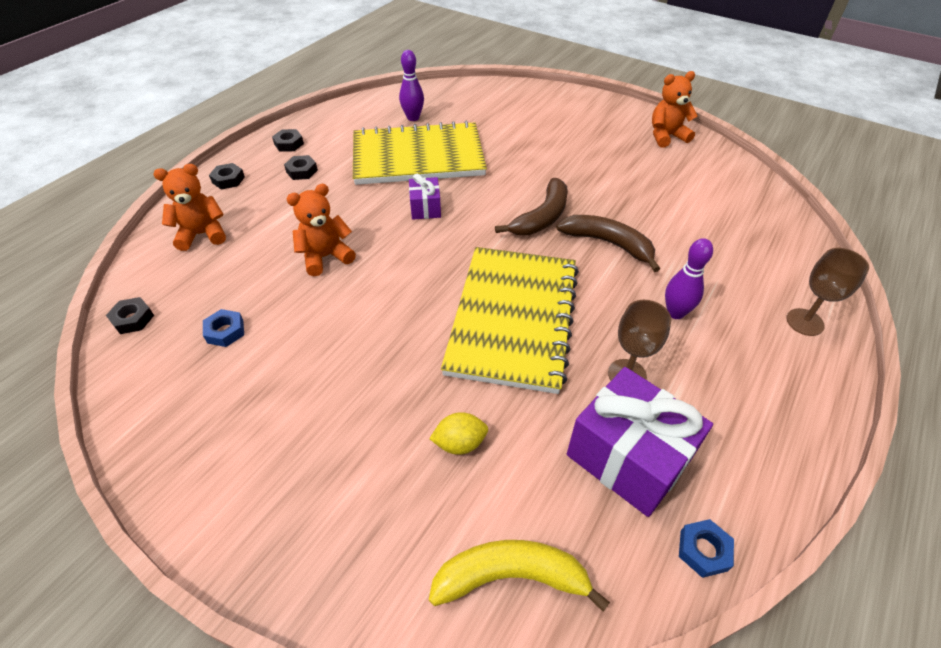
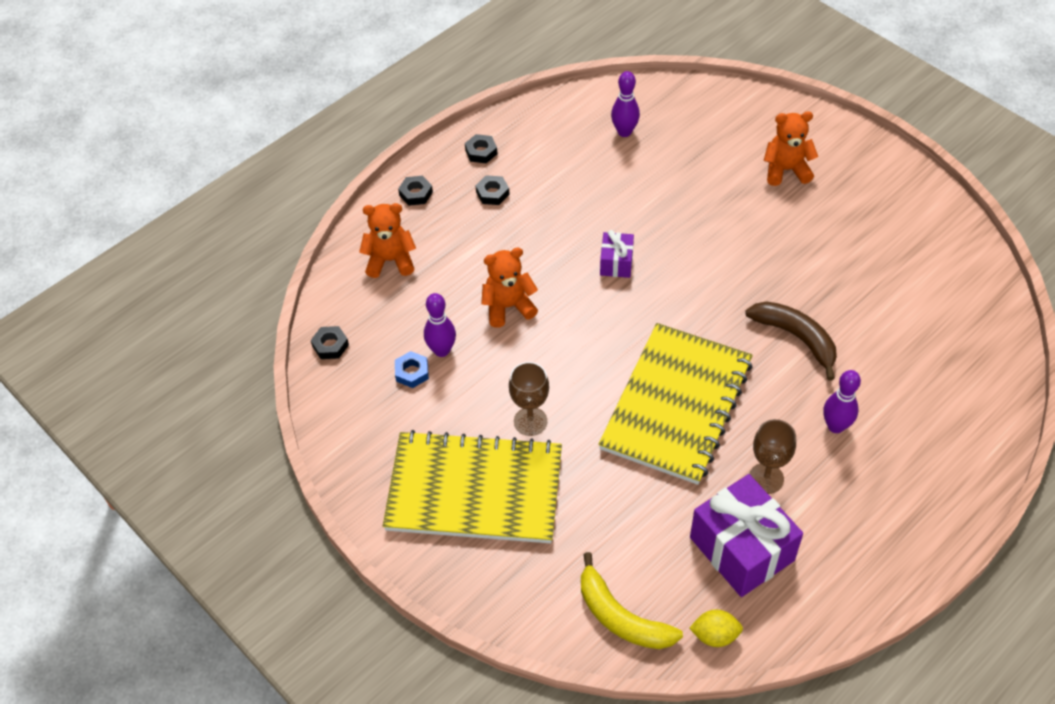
camera: 15 degrees right, 5 degrees up
(258, 305) = (442, 350): none -> purple bowling pin
(418, 157) = (620, 192): yellow notebook -> yellow notebook (474, 490)
(460, 443) = (603, 511): yellow lemon -> yellow lemon (715, 635)
(511, 576) = (621, 617): yellow banana -> yellow banana turned 150 degrees counterclockwise
(542, 217) = (736, 294): brown banana -> none
(666, 136) = (916, 203): orange teddy bear -> orange teddy bear (786, 170)
(703, 550) = (776, 629): blue nut -> none
(805, 322) = (960, 458): brown goblet -> brown goblet (530, 421)

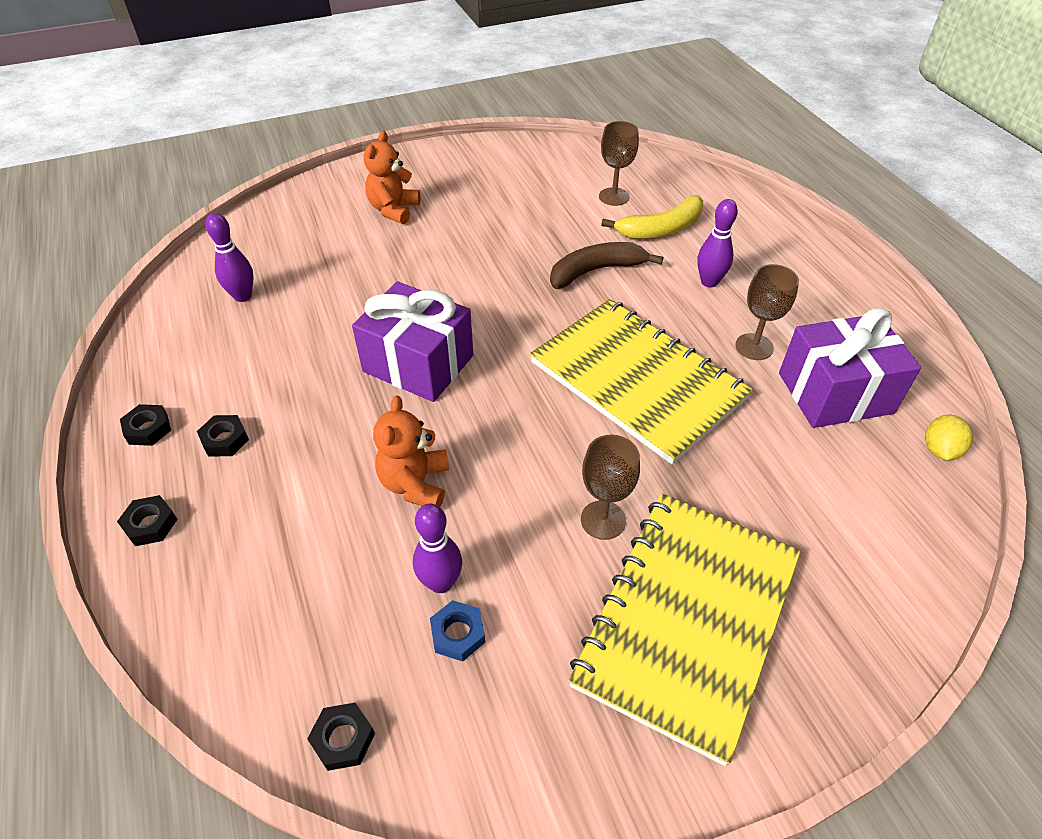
camera: 70 degrees left, 5 degrees down
(390, 260) = (242, 596): orange teddy bear -> none
(616, 263) = (418, 363): purple gift -> purple gift, size x1.97
(621, 617) = (908, 524): yellow banana -> yellow banana (661, 229)
(920, 318) = (614, 197): none -> brown goblet

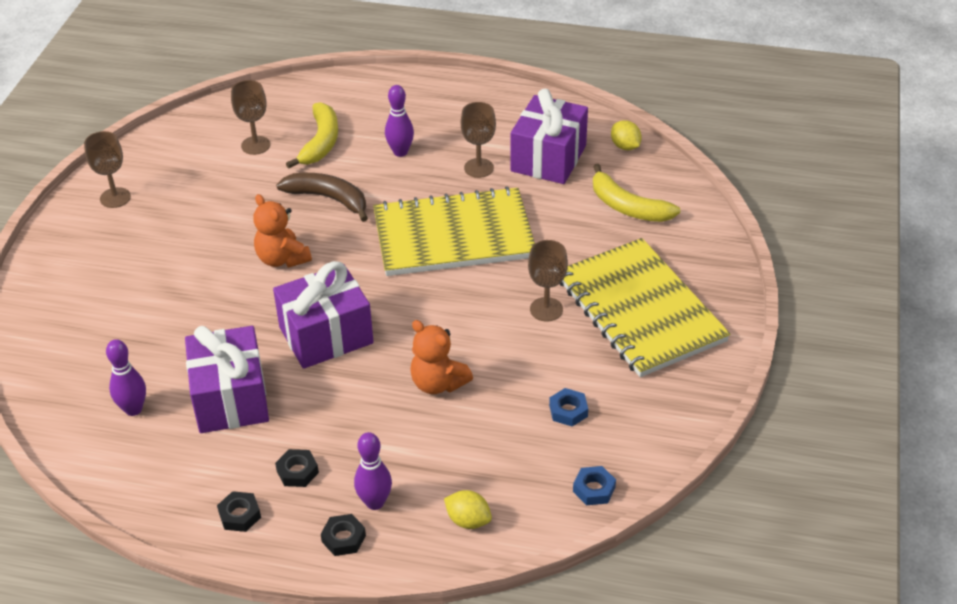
camera: 55 degrees left, 5 degrees down
(225, 624) = (468, 520): none -> yellow lemon
(292, 345) = (231, 398): none -> purple gift
(343, 739) = (594, 489): black nut -> blue nut
(393, 210) = (122, 273): orange teddy bear -> orange teddy bear (282, 259)
(441, 583) = (526, 403): purple bowling pin -> purple bowling pin (375, 502)
(474, 163) = (115, 198): none -> brown goblet
(596, 271) = (328, 199): brown banana -> brown banana turned 105 degrees clockwise
(846, 508) = (627, 207): none -> yellow banana

